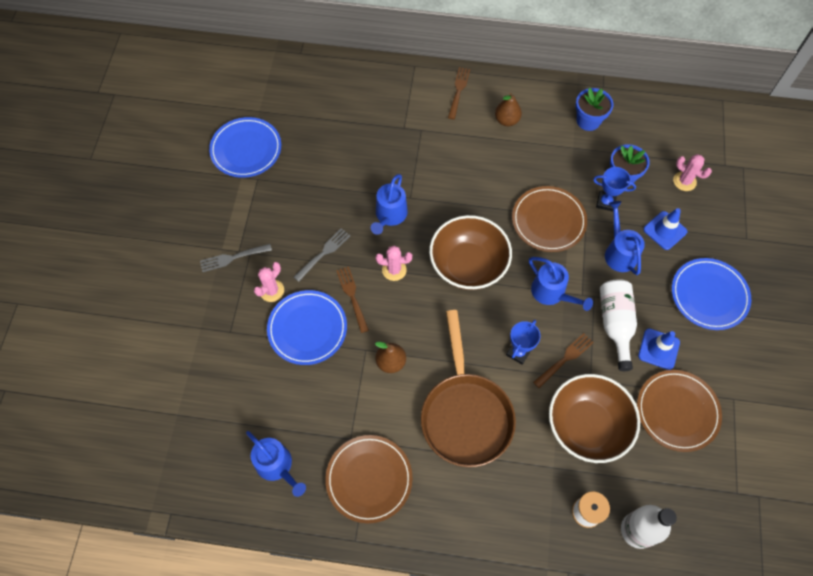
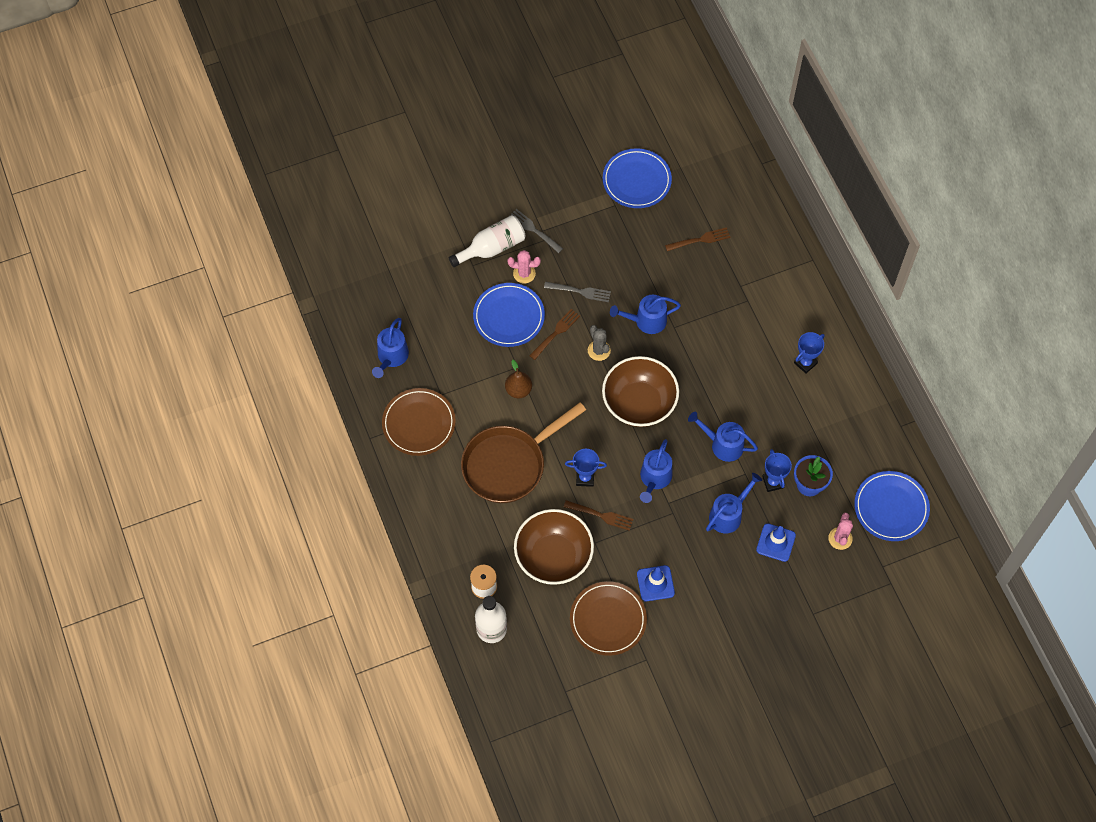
camera: 60 degrees right, 0 degrees up
(394, 270) = (599, 350): pink cactus -> grey cactus
(458, 91) = (810, 309): brown fork -> brown fork (699, 240)
(506, 120) = (805, 363): brown pear -> blue trophy
(548, 221) = (723, 445): brown plate -> blue watering can
(588, 121) = (852, 430): blue flower pot -> none
(615, 324) = (657, 540): white bottle -> white bottle (492, 248)
(709, 295) = (733, 604): blue plate -> blue plate (891, 507)

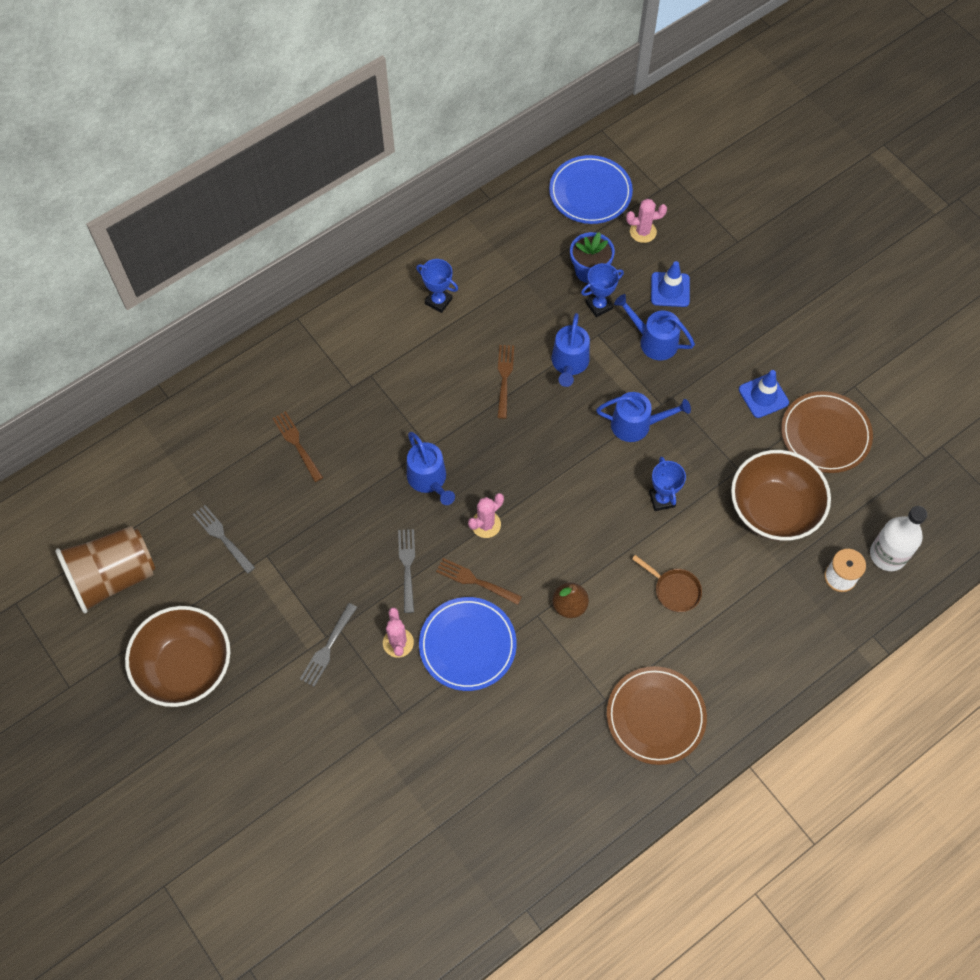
camera: 105 degrees left, 0 degrees up
(391, 357) = (571, 782): blue watering can -> none
(492, 248) = (368, 695): white bottle -> none
(509, 464) = (674, 590): brown pan -> brown pan, size x0.43
(599, 350) = (486, 524): grey cactus -> pink cactus
(600, 515) = (703, 471): brown fork -> brown fork (504, 378)
(625, 111) = (113, 577): none -> brown cup
(636, 180) = (223, 537): blue plate -> grey fork
(639, 403) = (544, 463): brown bowl -> brown bowl (186, 667)

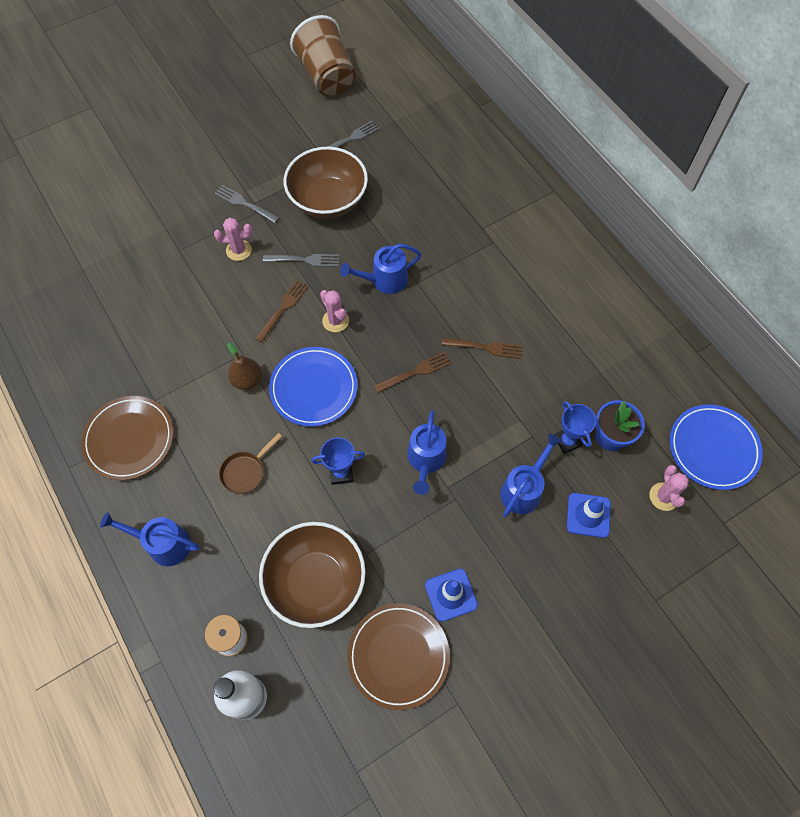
camera: 95 degrees right, 0 degrees up
(186, 667) = (247, 118): brown bowl -> brown bowl (328, 200)
(297, 444) = (428, 188): brown fork -> brown fork (415, 372)
(438, 301) = (572, 299): blue trophy -> none
(467, 645) = (226, 299): blue plate -> blue plate (314, 388)
(569, 363) = (499, 406): blue watering can -> blue watering can (163, 544)

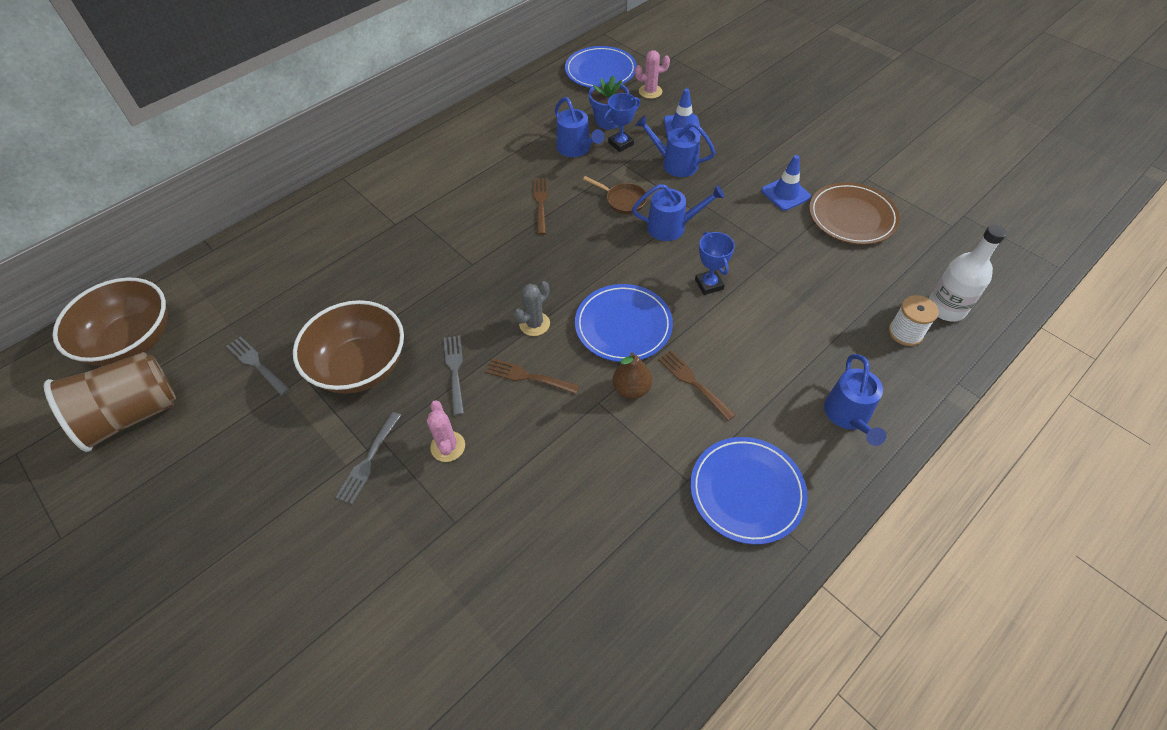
camera: 100 degrees left, 10 degrees down
(129, 439) = (746, 491): brown plate -> blue plate
(245, 471) = (739, 362): brown pan -> brown pan (623, 200)
(316, 582) = (821, 281): brown bowl -> brown bowl (132, 342)
(335, 321) = (534, 324): pink cactus -> grey cactus
(385, 280) = (473, 291): blue watering can -> blue watering can (576, 149)
(415, 372) = (581, 249): brown fork -> brown fork (694, 383)

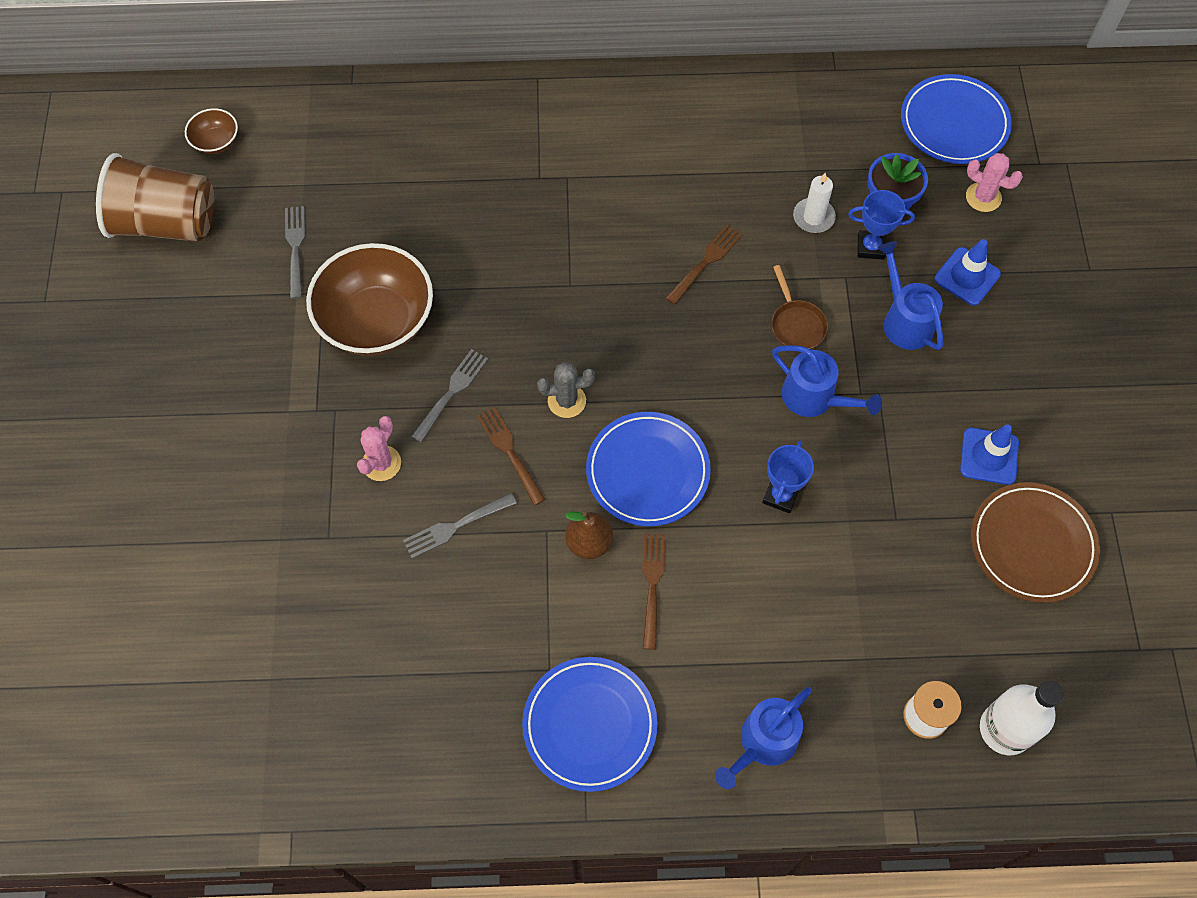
camera: 40 degrees right, 10 degrees up
(132, 342) = (216, 142): brown bowl -> brown bowl, size x0.45
(369, 459) = (310, 421): grey fork -> grey fork (456, 526)
(576, 149) = (813, 217): blue watering can -> white candle

